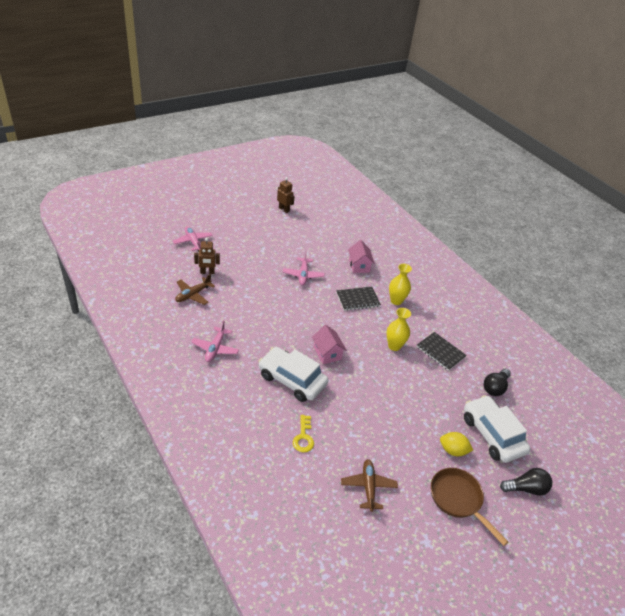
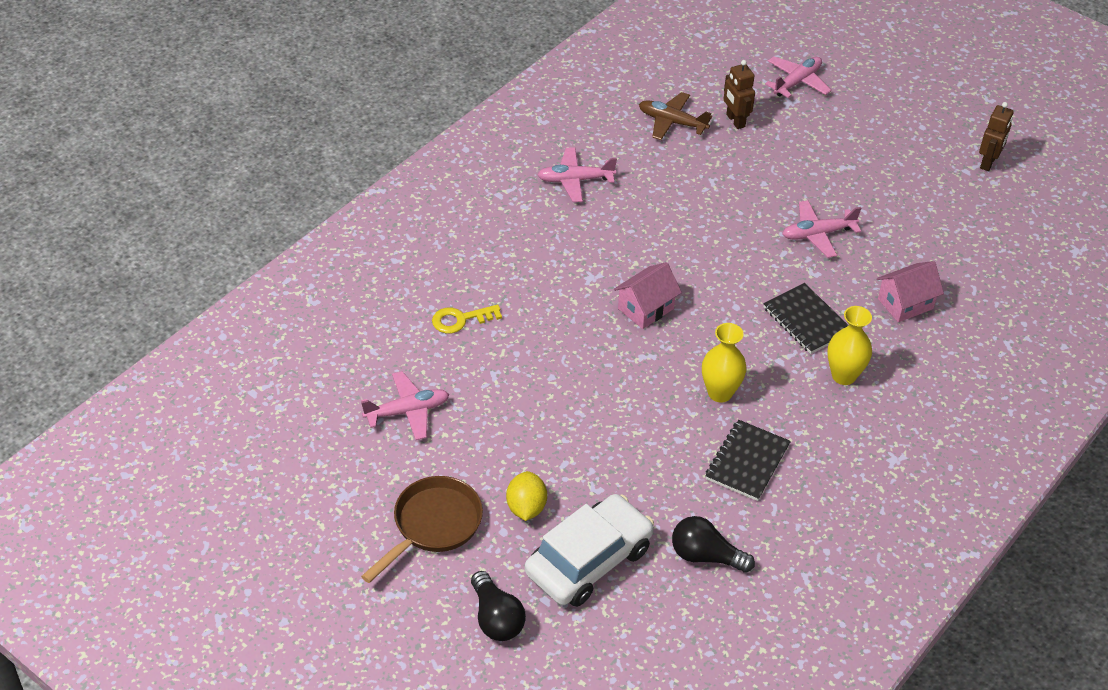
camera: 75 degrees right, 5 degrees up
(292, 380) = (563, 280): white car -> none
(368, 487) = (407, 411): brown plane -> pink plane

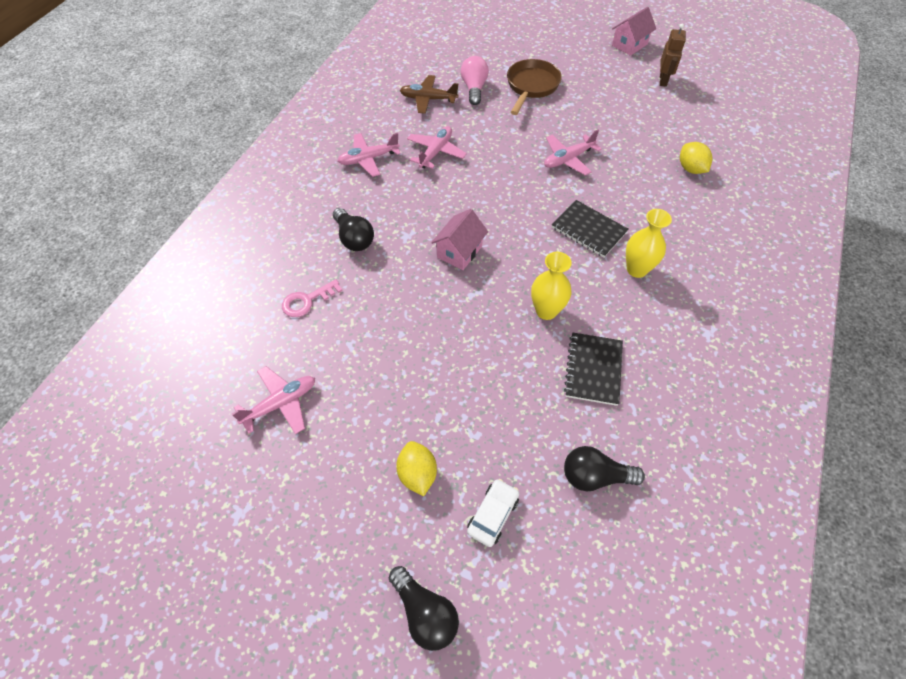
camera: 15 degrees left, 10 degrees up
(433, 525) = (334, 521): brown pan -> brown pan (531, 87)
(461, 319) = (307, 301): yellow key -> pink key
(531, 266) = (354, 238): none -> black light bulb
(589, 561) = (493, 515): white car -> white car, size x0.49
(735, 121) = (474, 88): brown robot -> pink light bulb
(797, 82) = (507, 52): pink plane -> pink plane (436, 152)
(905, 304) = (655, 198): pink house -> pink house (629, 45)
(967, 280) = (690, 169): none -> yellow lemon

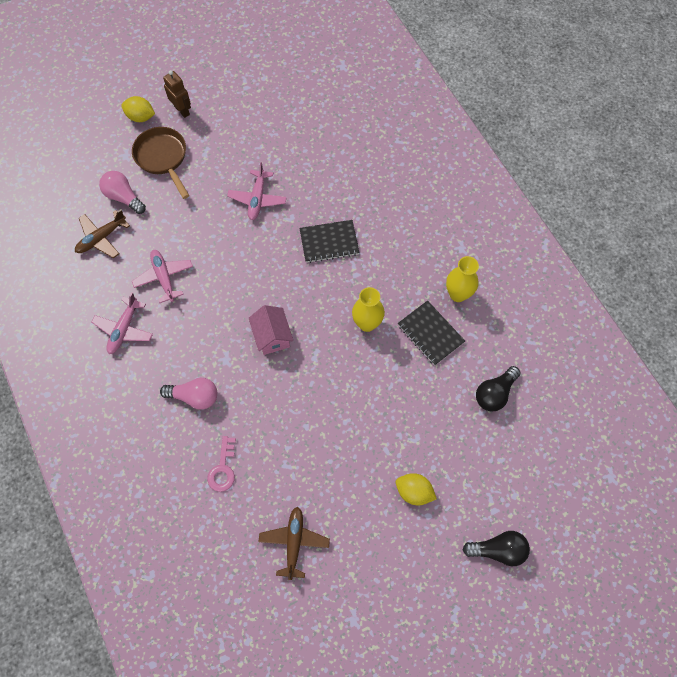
camera: 50 degrees left, 10 degrees up
(281, 404) = (294, 542): pink plane -> brown plane
(354, 238) = (194, 397): black light bulb -> pink light bulb
(493, 515) = (472, 468): white car -> none
(629, 45) = (188, 56): pink house -> none
(636, 269) = (384, 243): yellow vase -> yellow vase (458, 294)
(663, 80) = (245, 72): brown robot -> brown robot (182, 110)
(690, 169) = (338, 135): yellow lemon -> yellow lemon (141, 117)

